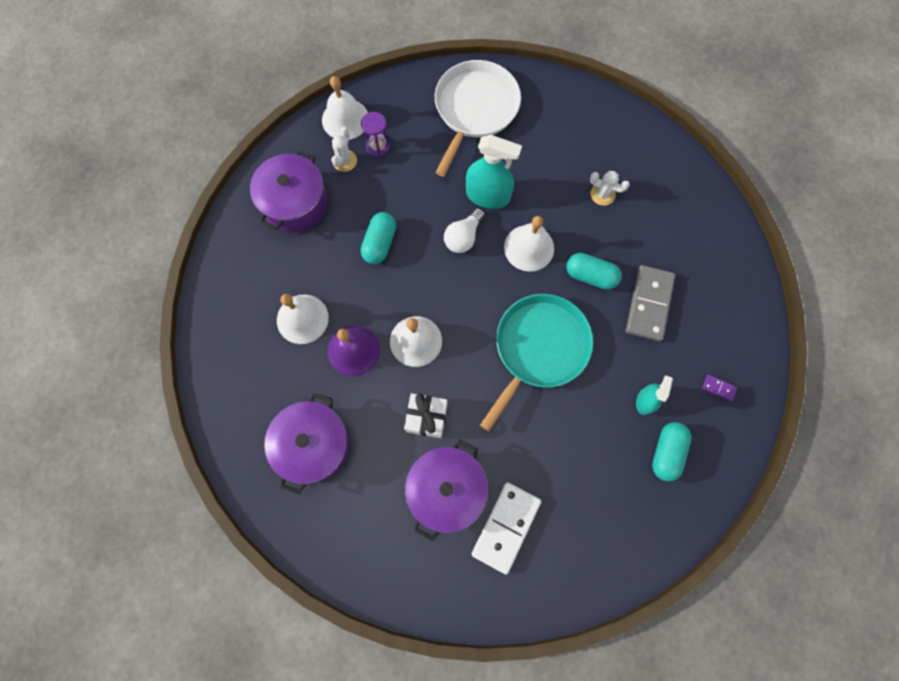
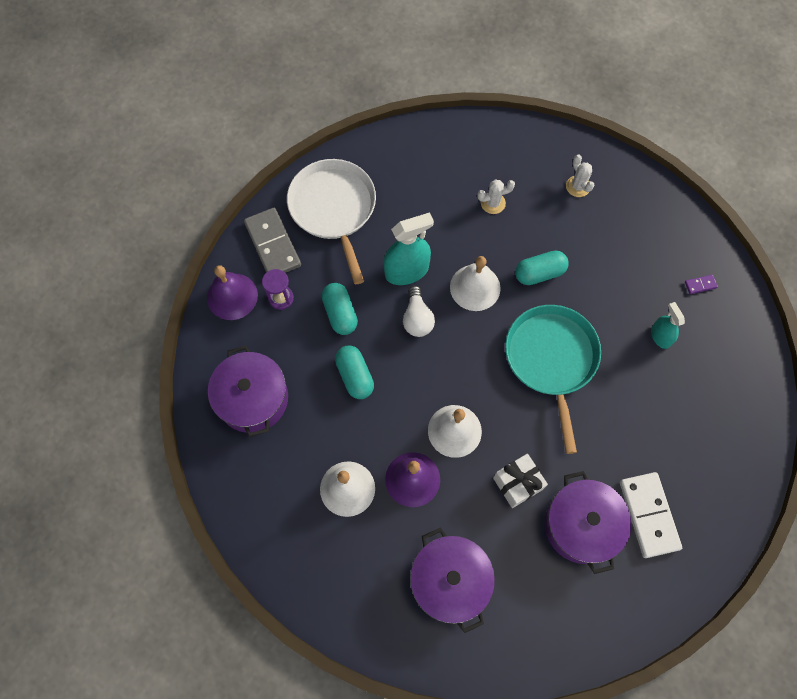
camera: 40 degrees left, 5 degrees down
(344, 161) = (263, 331): white cactus -> white cactus (578, 186)
(345, 119) = (232, 296): white bell -> purple bell
(649, 304) = (599, 261): grey domino -> grey domino (273, 244)
(666, 452) = (707, 362): turquoise capsule -> turquoise capsule (340, 313)

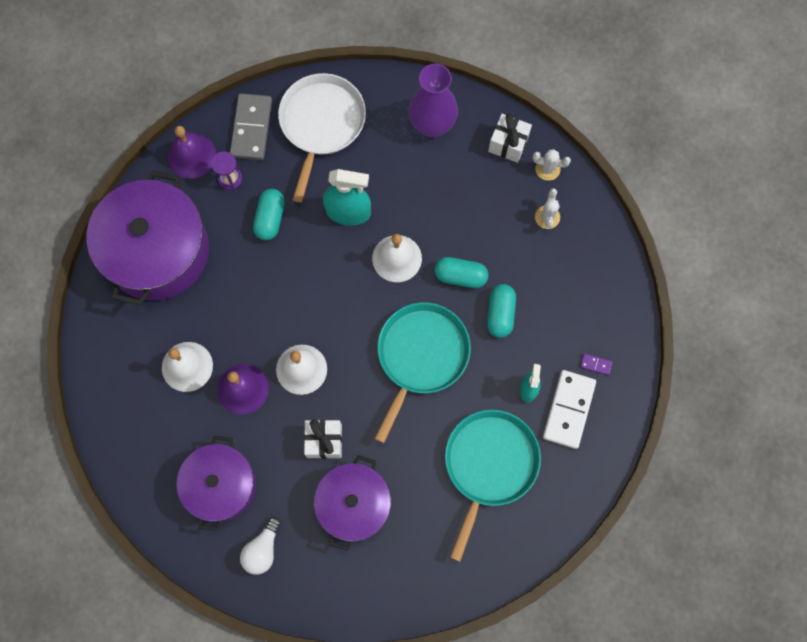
camera: 30 degrees right, 5 degrees up
(253, 399) = (157, 251): purple pot -> purple pot, size x1.58
(355, 376) = (249, 278): turquoise capsule -> turquoise capsule (500, 314)
(417, 319) = (331, 258): white light bulb -> white light bulb (262, 549)
(430, 160) = (432, 124): none -> purple vase
(493, 203) = (461, 192): white cactus -> white cactus (547, 169)
(505, 144) = (508, 144): none -> white gift
(648, 515) = (414, 529): white domino -> white domino (568, 409)
(672, 420) = (489, 465): none -> turquoise pan

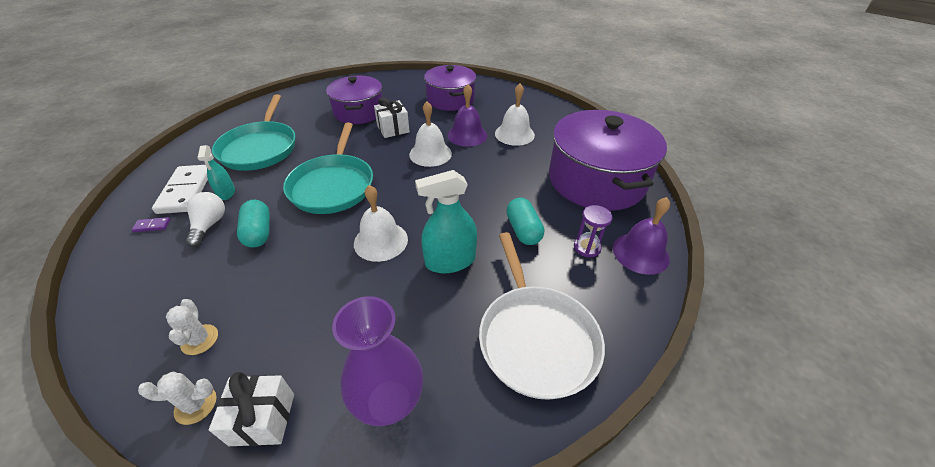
camera: 155 degrees right, 30 degrees down
(251, 128) = (608, 301): grey domino -> none
(262, 549) = (409, 87): white light bulb -> white light bulb (209, 225)
(460, 276) = (307, 248): turquoise capsule -> none

